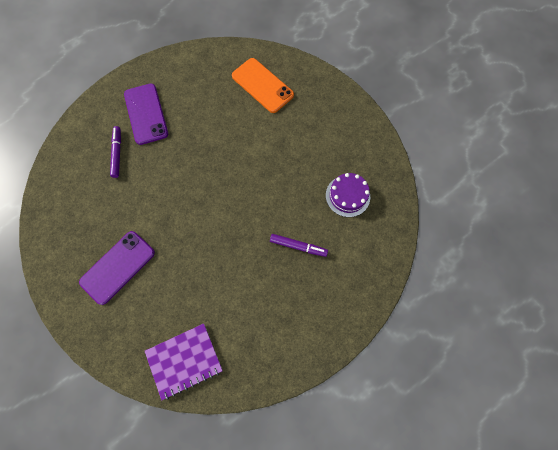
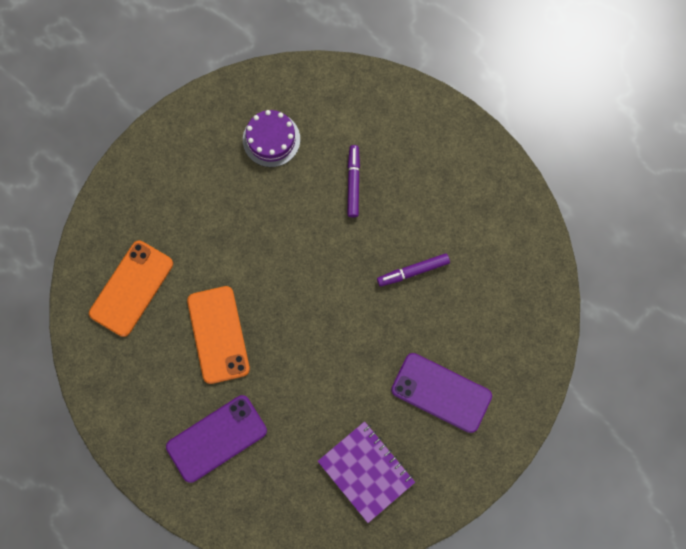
camera: 105 degrees left, 5 degrees up
(117, 153) = (288, 455): purple marker -> purple marker (413, 271)
(184, 360) = (522, 274): purple notebook -> purple notebook (366, 471)
(214, 129) = (218, 334): none -> orange phone

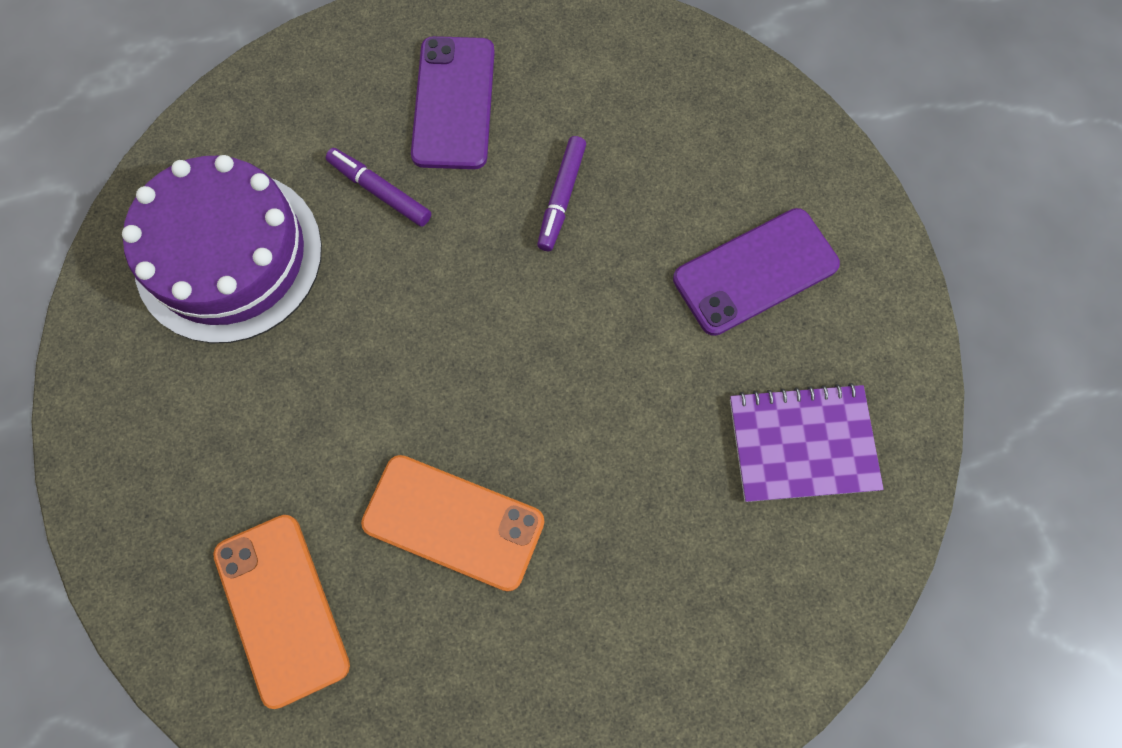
camera: 55 degrees left, 5 degrees down
(216, 438) = (610, 632): purple phone -> purple phone (454, 103)
(271, 139) = (228, 255): purple cake -> purple cake, size x1.84

